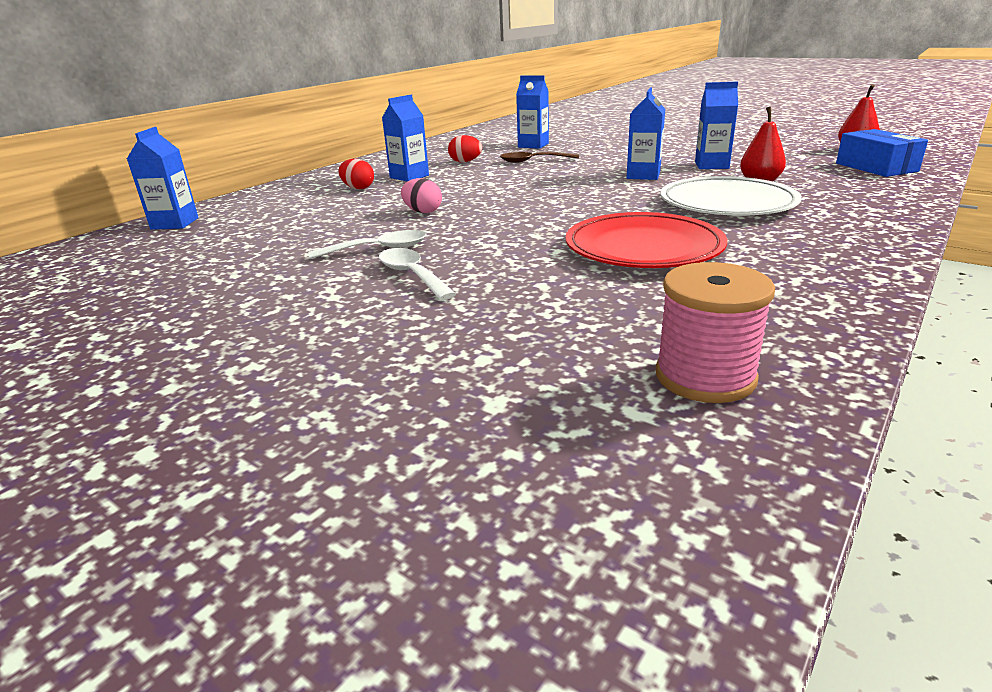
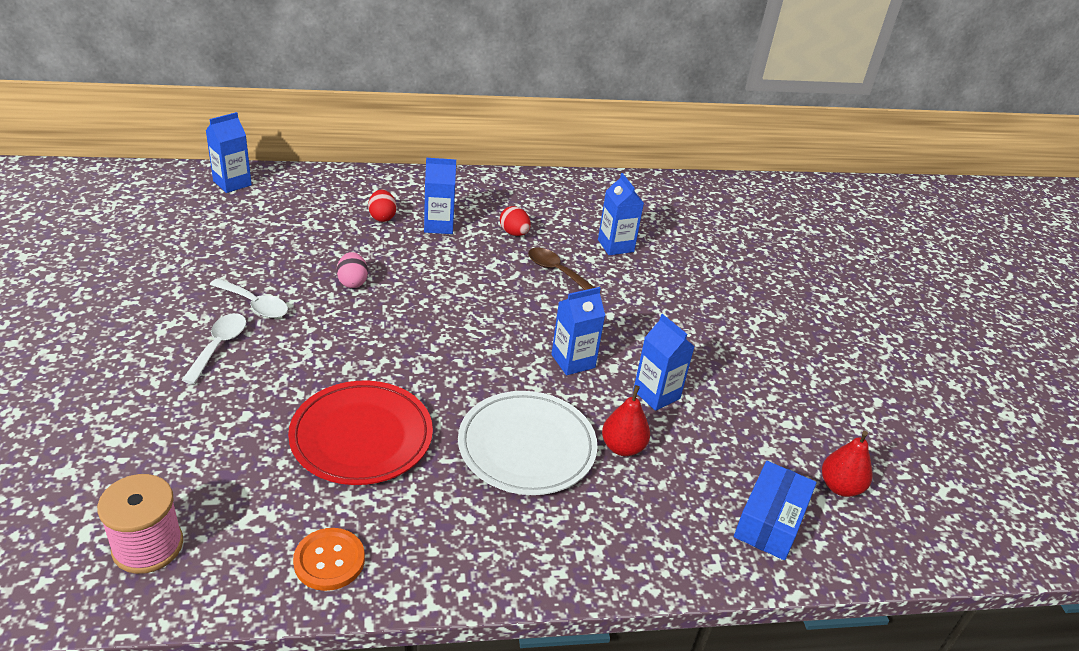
camera: 40 degrees right, 10 degrees up
(811, 292) = (329, 560): none -> orange button

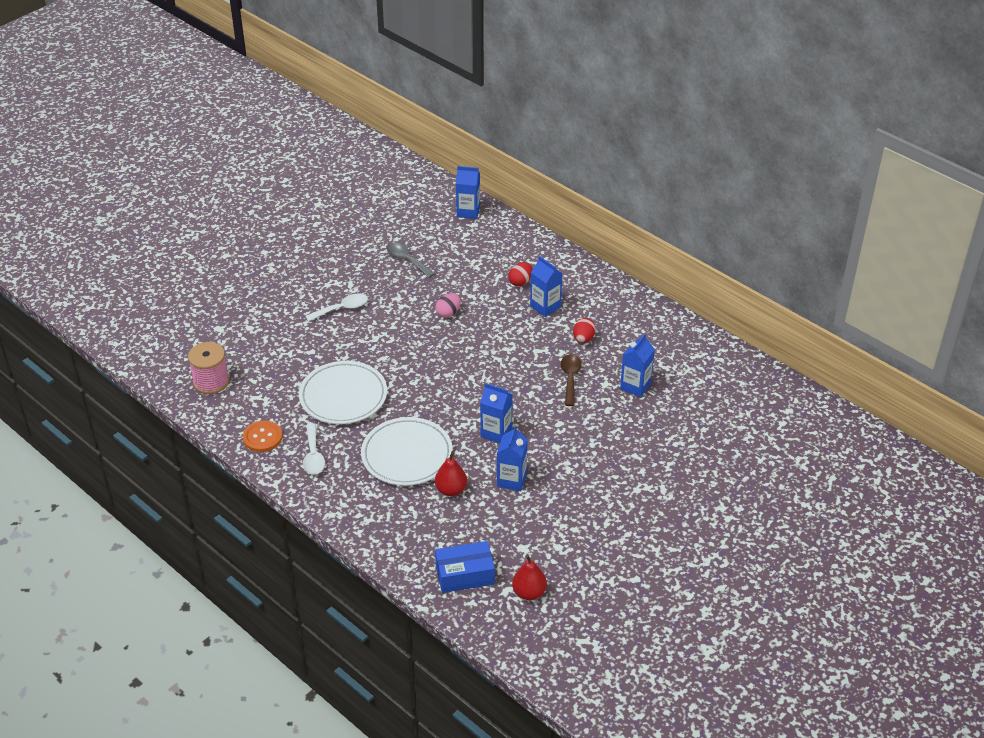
camera: 55 degrees right, 5 degrees up
(228, 257) = (407, 260): none -> grey spoon
(254, 304) = (385, 296): white spoon -> white spoon (313, 455)
(361, 437) = (343, 396): red plate -> white plate

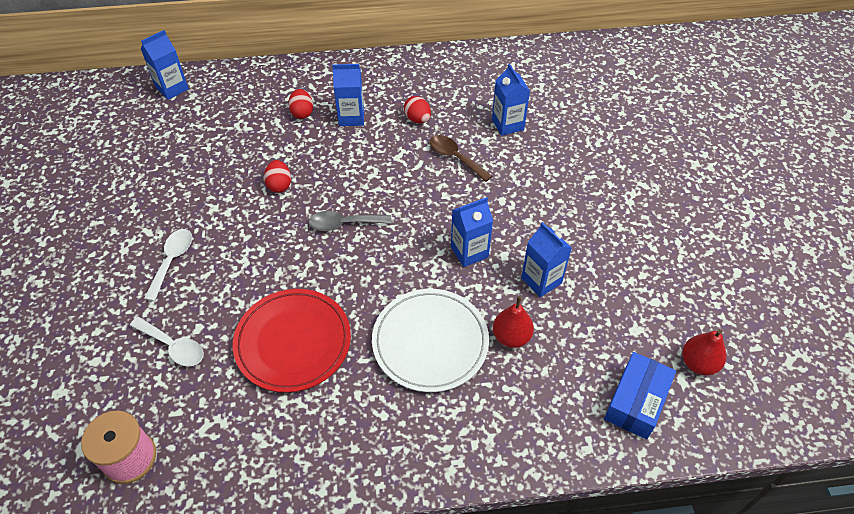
camera: 50 degrees left, 10 degrees up
(262, 437) = (272, 462): orange button -> none
(313, 455) = (349, 429): white spoon -> white spoon (173, 346)
(343, 396) = (293, 342): white plate -> red plate
(407, 260) = (174, 168): grey spoon -> grey spoon (344, 224)
(448, 313) = (279, 185): pink egg -> red egg

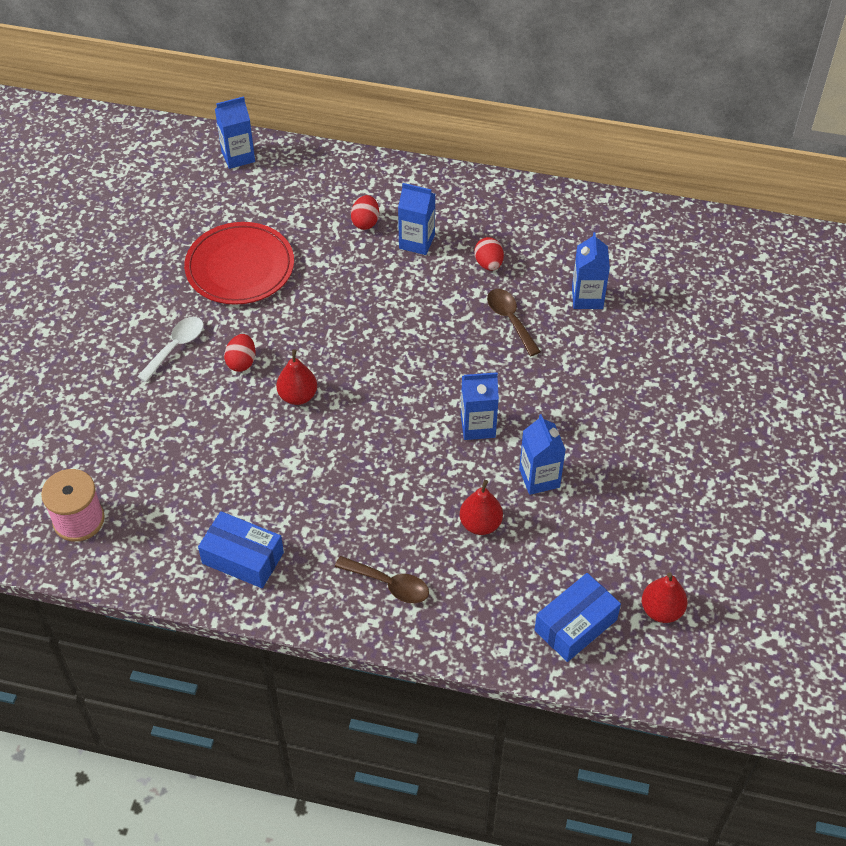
camera: 20 degrees right, 0 degrees up
(173, 346) = (149, 431): white spoon -> none
(279, 185) = (310, 297): red egg -> red egg (241, 362)
(293, 342) = (263, 462): red plate -> red plate (240, 267)
(301, 272) = (298, 396): none -> red pear
(309, 441) = (243, 558): none -> blue box
(344, 224) = (360, 358): grey spoon -> none
(430, 342) = (396, 504): white plate -> none
(456, 420) = (389, 584): none -> brown spoon

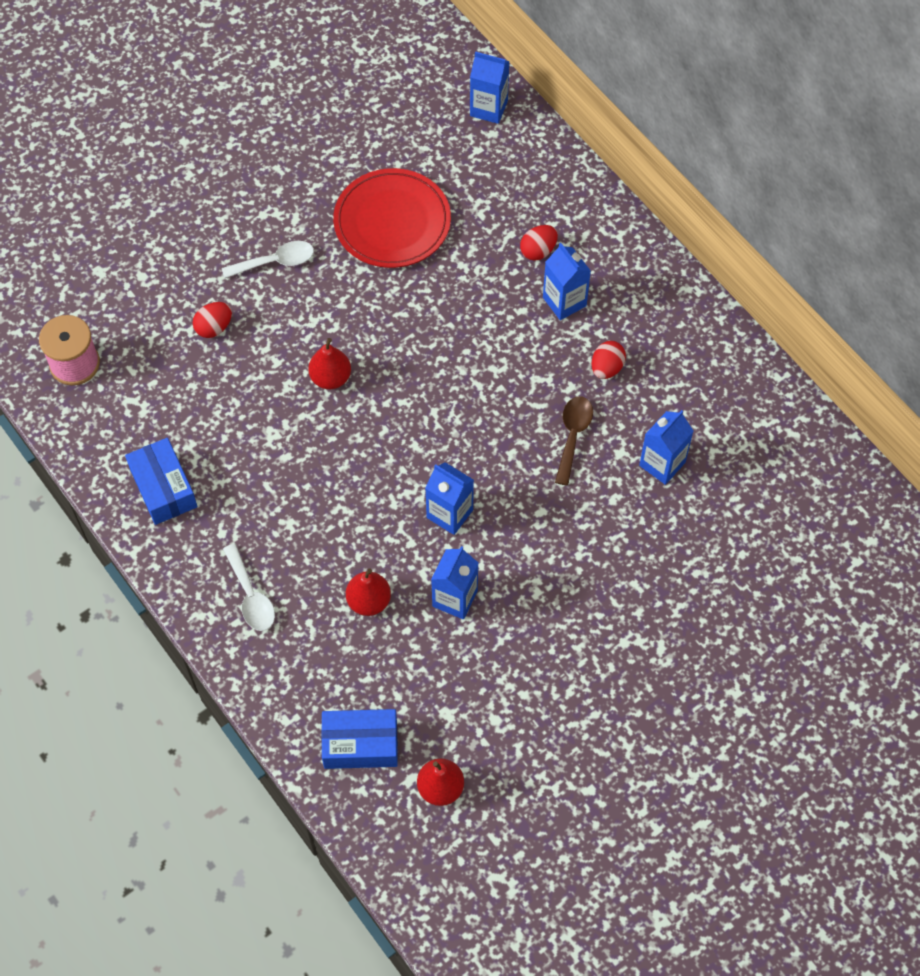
camera: 40 degrees right, 10 degrees up
(241, 362) = (314, 314): red egg -> red egg (214, 327)
(389, 584) = (250, 596): brown spoon -> white spoon

